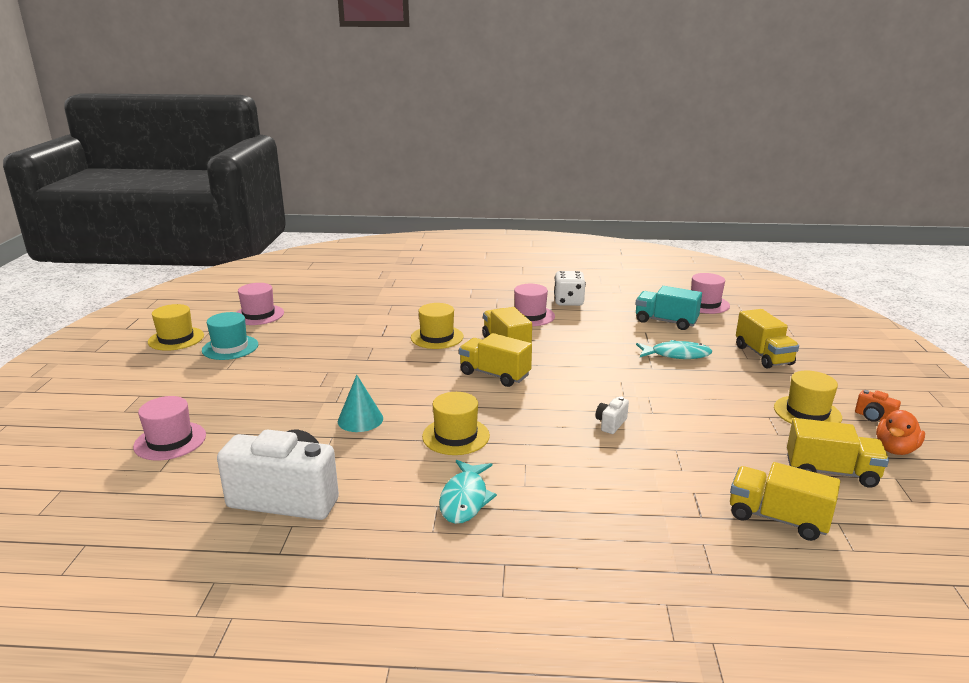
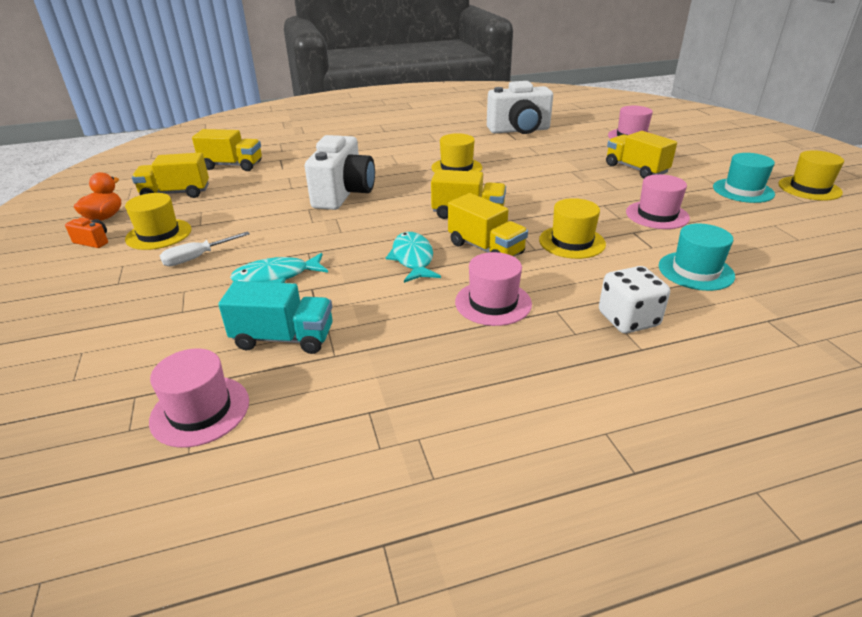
camera: 160 degrees right, 10 degrees up
(258, 315) = (810, 228): pink hat -> pink hat (657, 215)
(360, 419) = (535, 165): turquoise cone -> none
(385, 308) = (695, 271): none -> turquoise hat
(465, 499) = (422, 144): turquoise fish -> turquoise fish (413, 259)
(568, 302) = (454, 352): white dice -> white dice (628, 319)
(611, 424) = (343, 194): white camera -> white camera, size x2.47
(751, 381) = (197, 257): none -> white screwdriver
(763, 355) = (159, 299): yellow truck -> yellow truck (636, 169)

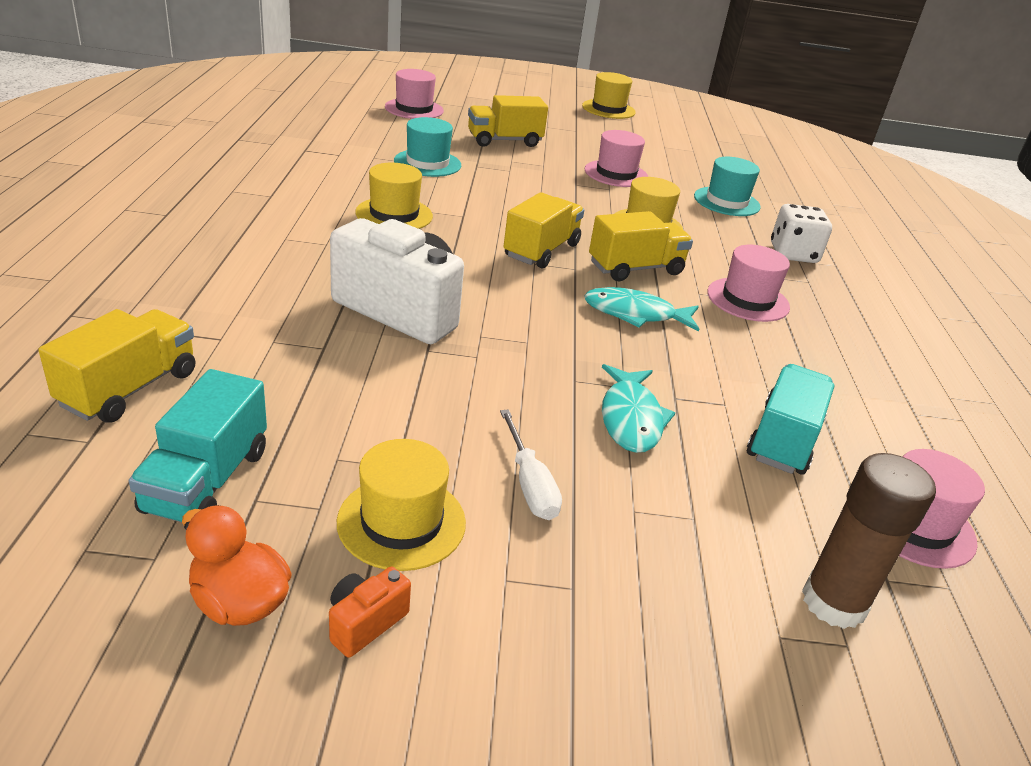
camera: 75 degrees left, 0 degrees up
(110, 372) = (833, 602): none -> brown glue stick
(176, 193) = (206, 481): yellow truck -> turquoise truck
(519, 130) = (312, 143): white camera -> none
(743, 190) = (593, 128): turquoise hat -> turquoise hat (427, 163)

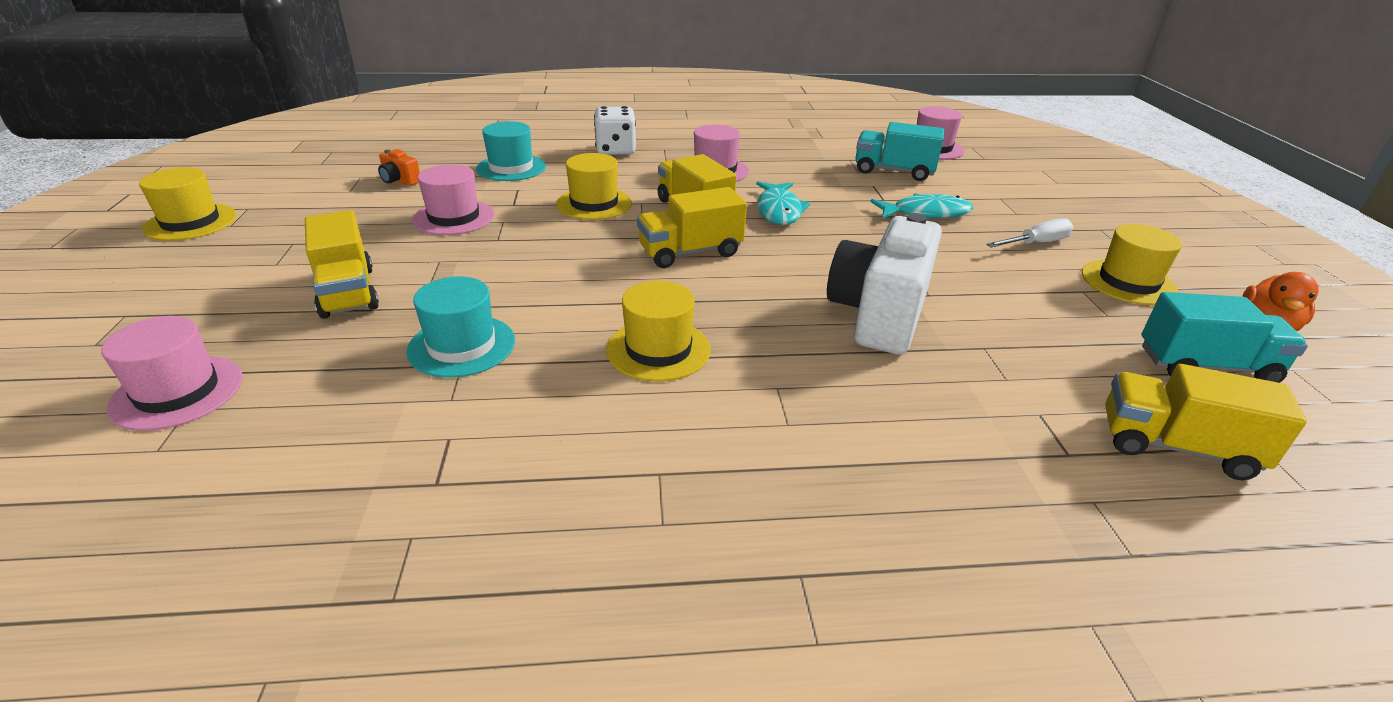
camera: 95 degrees left, 0 degrees up
(365, 623) = (1213, 284): orange camera -> orange camera (400, 181)
(541, 250) = (690, 252): yellow truck -> yellow truck turned 45 degrees counterclockwise
(833, 602) = (1018, 170): brown glue stick -> none

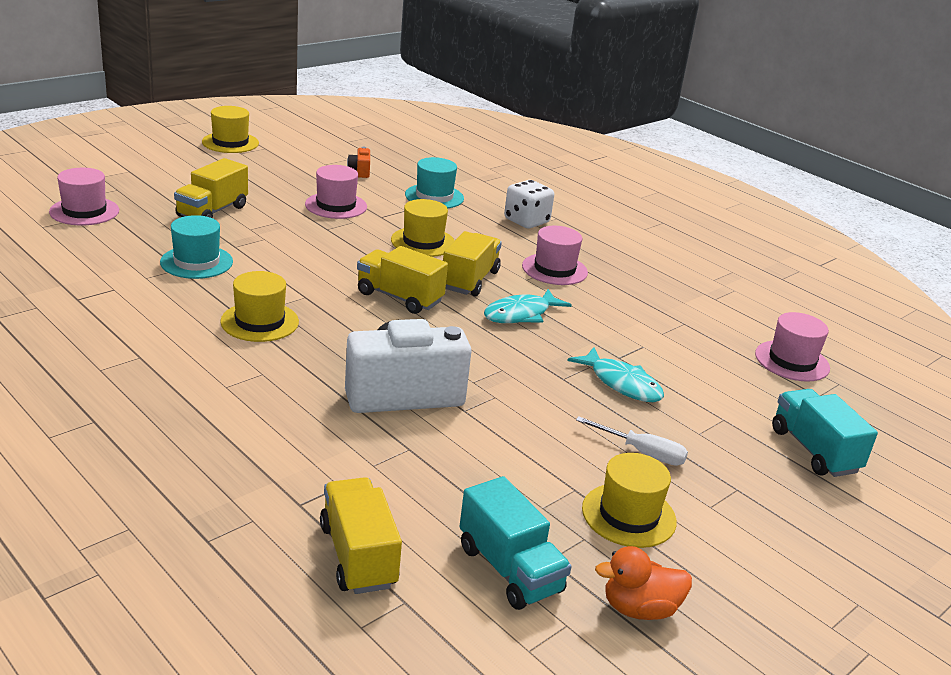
camera: 50 degrees right, 5 degrees down
(893, 171) = (693, 350): turquoise truck -> turquoise truck (814, 451)

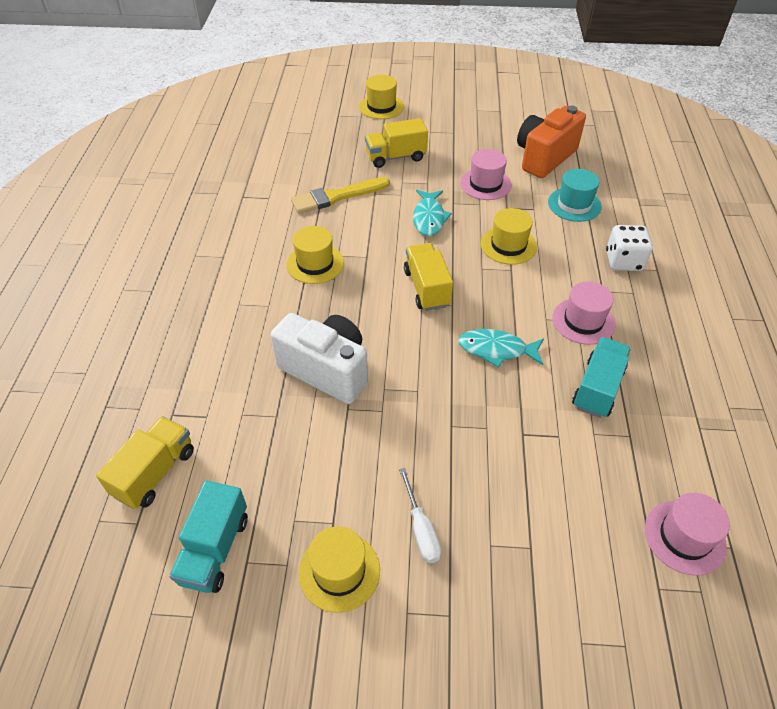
camera: 50 degrees right, 20 degrees up
(84, 211) = (322, 128): pink hat -> none
(196, 262) = (336, 196): turquoise hat -> yellow brush
(230, 142) = (481, 98): yellow hat -> yellow hat (381, 107)
(360, 171) = (544, 158): orange camera -> orange camera, size x2.47
(470, 280) = (498, 298): yellow truck -> none
(621, 383) = (490, 459): turquoise fish -> turquoise fish (429, 218)
(639, 609) = (246, 646): orange duck -> none
(814, 451) = (569, 635): turquoise truck -> turquoise truck (597, 388)

